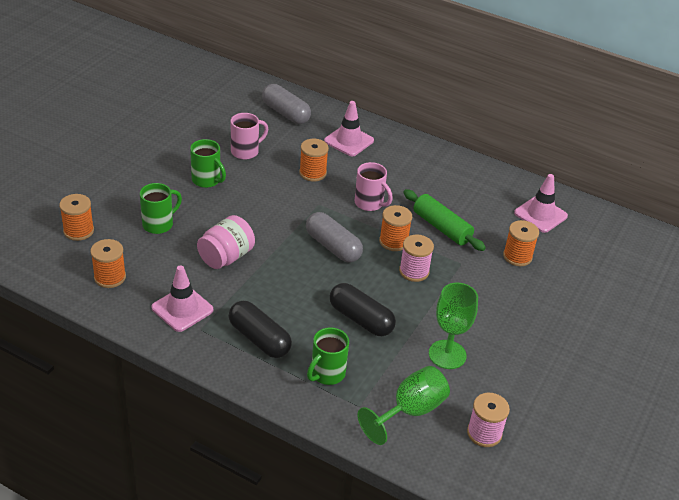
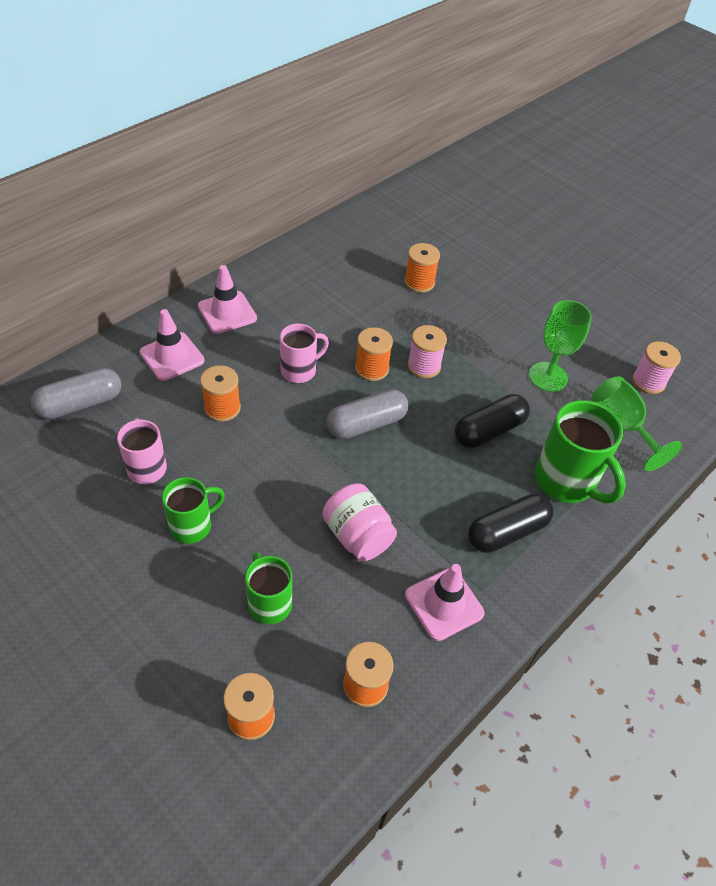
camera: 75 degrees left, 10 degrees up
(327, 374) = (566, 481): green mug -> green mug, size x1.61
(442, 227) = (360, 323): green rolling pin -> none
(540, 214) = (361, 246): pink traffic cone -> pink traffic cone (227, 312)

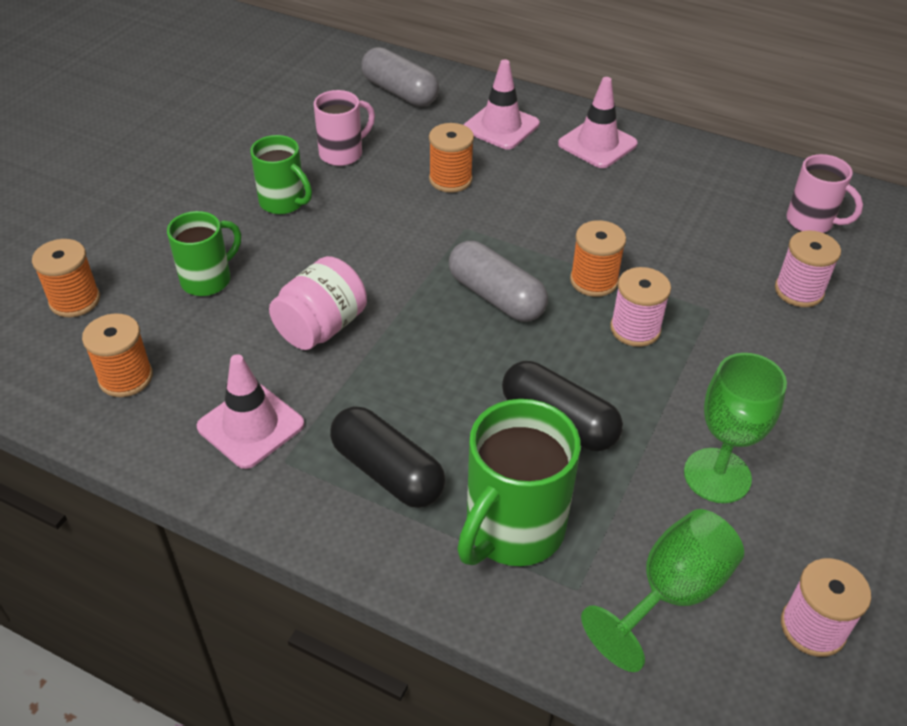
camera: 75 degrees right, 5 degrees down
(300, 370) = (546, 221): pink mug -> pink mug (811, 222)
(419, 282) = (799, 291): orange spool -> pink spool

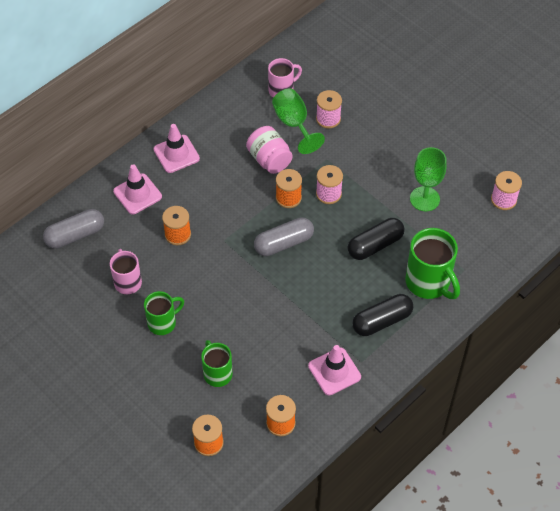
camera: 70 degrees left, 10 degrees up
(321, 327) = (276, 326): pink jar -> pink jar (269, 160)
(671, 593) = (475, 238): green goblet -> green goblet (294, 124)

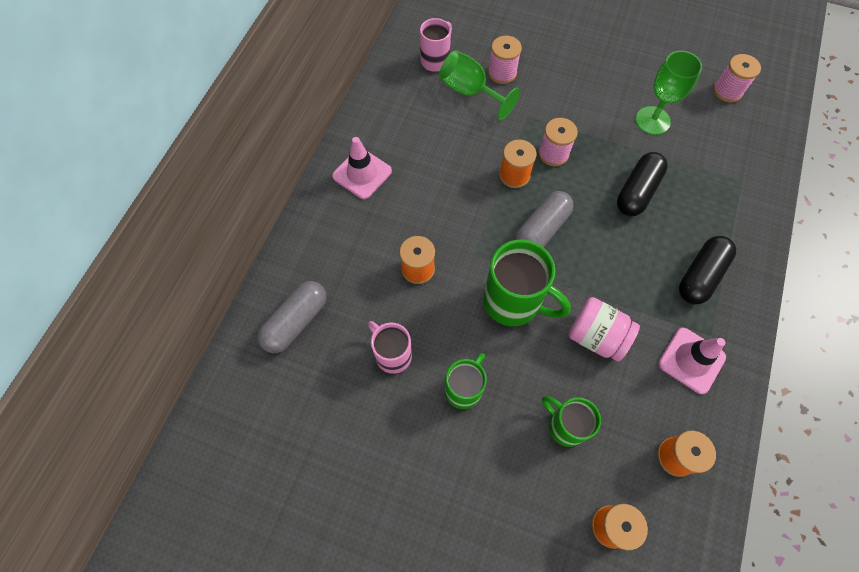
camera: 25 degrees left, 10 degrees up
(137, 194) = (343, 239): pink traffic cone -> none
(269, 160) = (468, 140): pink jar -> pink jar (596, 336)
(428, 282) = (718, 210): green mug -> green mug (513, 302)

